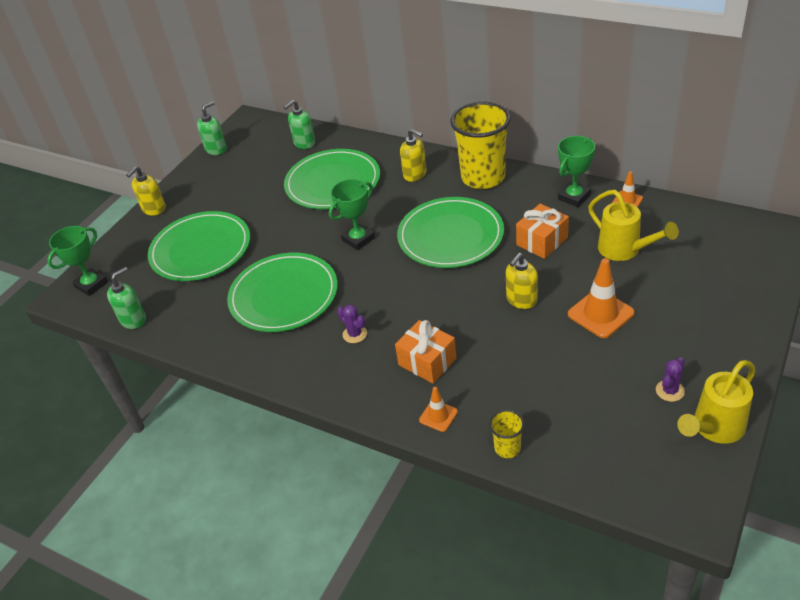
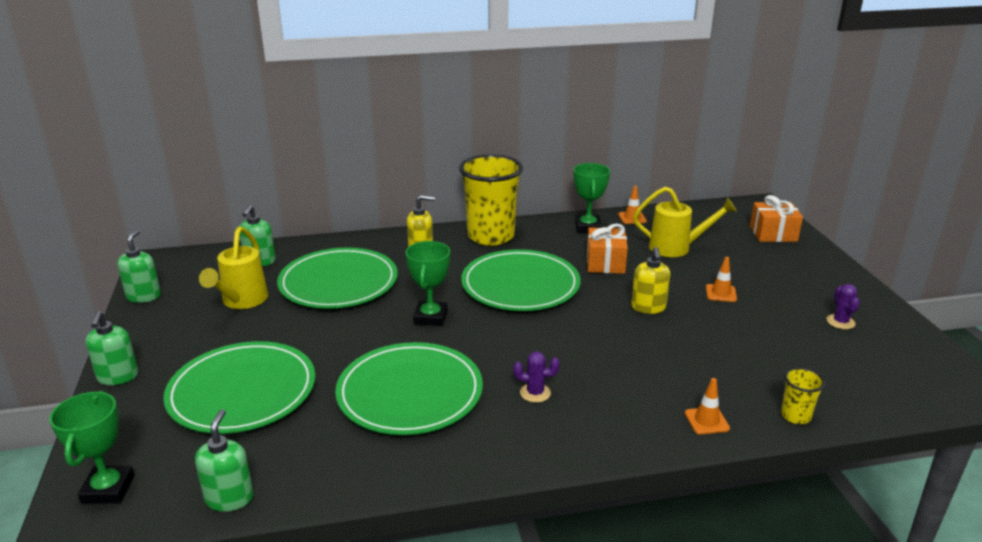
camera: 45 degrees left, 15 degrees down
(154, 209) = (118, 377): yellow soap dispenser -> green soap dispenser
(427, 361) = (635, 384): orange gift -> orange gift (773, 234)
(600, 314) = (721, 293): orange traffic cone -> orange traffic cone, size x0.56
(714, 428) = (901, 332): yellow watering can -> yellow watering can (242, 301)

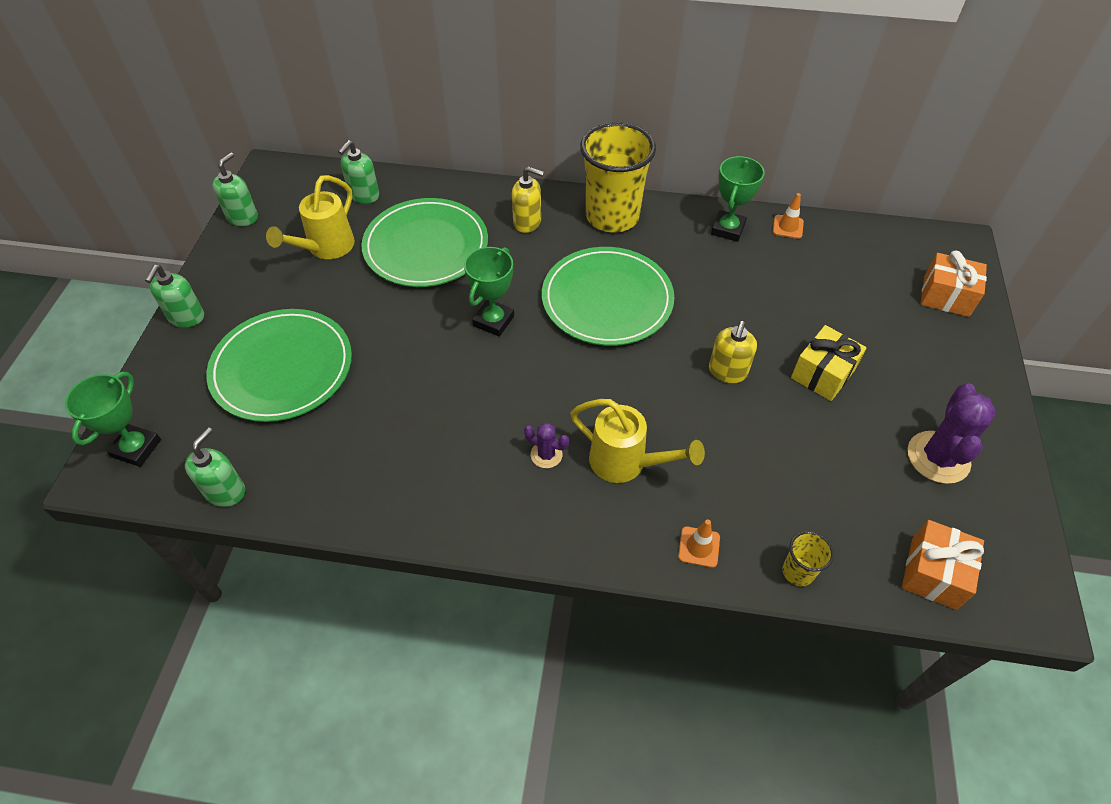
camera: 20 degrees right, 25 degrees up
(410, 392) = (428, 416): green plate -> none
(605, 263) = (717, 291): orange gift -> orange gift (933, 573)
(676, 248) = (812, 289): yellow watering can -> yellow watering can (626, 463)
(721, 293) = (822, 374): orange traffic cone -> yellow gift
(840, 322) = (938, 457): purple cactus -> purple cactus, size x1.91

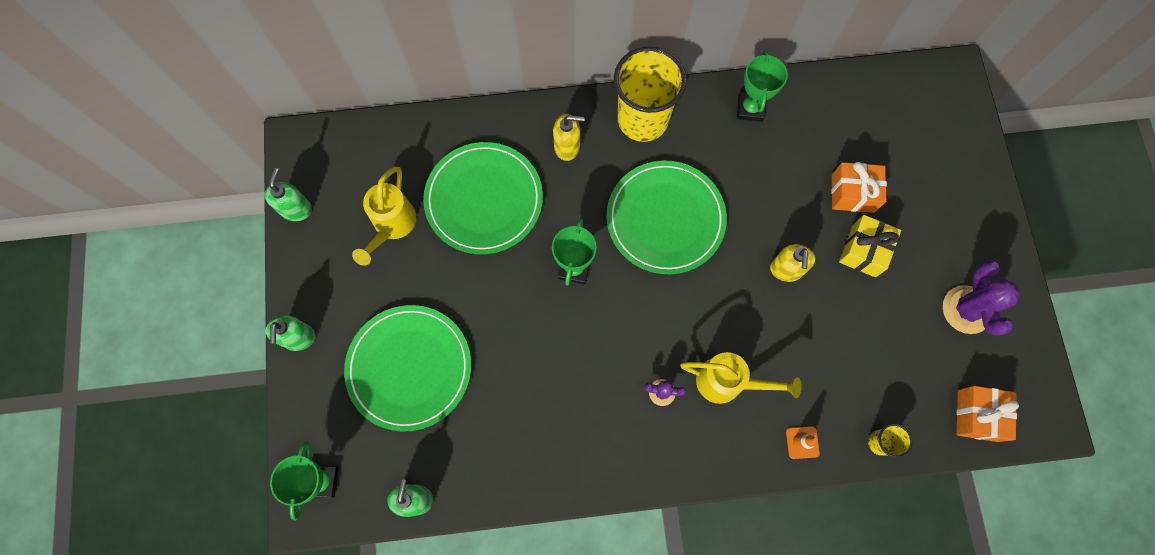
camera: 15 degrees left, 20 degrees up
(364, 195) = (401, 152): green soap dispenser -> none
(788, 227) = (802, 92): orange traffic cone -> none
(946, 296) = (951, 139): orange gift -> orange gift (852, 193)

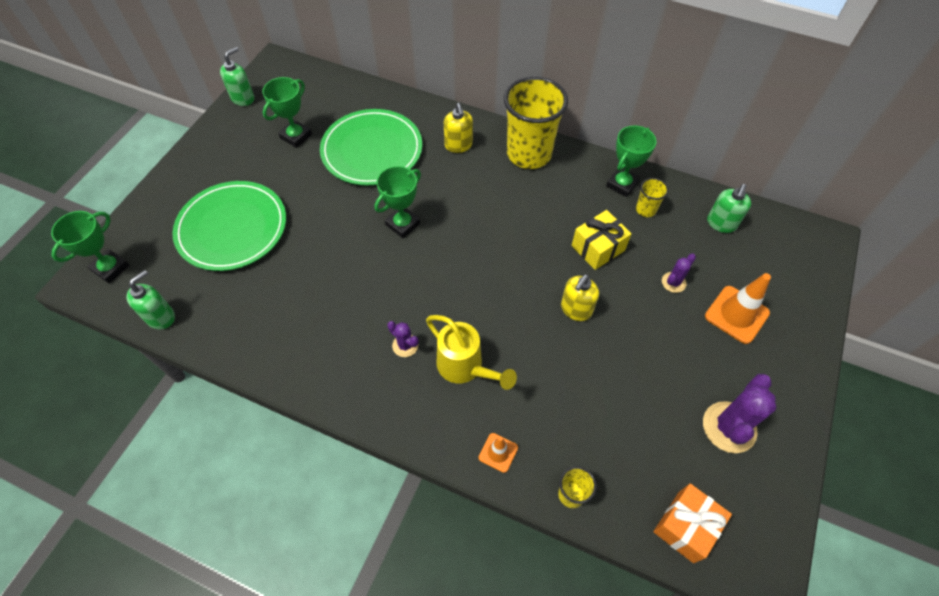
camera: 30 degrees right, 15 degrees down
(299, 338) = (177, 172): green soap dispenser -> green soap dispenser (721, 223)
(392, 226) = (296, 136): yellow watering can -> green trophy
(567, 147) = (458, 145): yellow soap dispenser -> yellow soap dispenser turned 45 degrees clockwise
(665, 219) = (499, 225): green plate -> none
(787, 126) = (646, 210): none -> yellow cup
(852, 193) = (673, 282): orange gift -> purple cactus
(863, 251) = (656, 330): yellow gift -> yellow gift (598, 248)
(920, 197) = (736, 314): none -> orange traffic cone

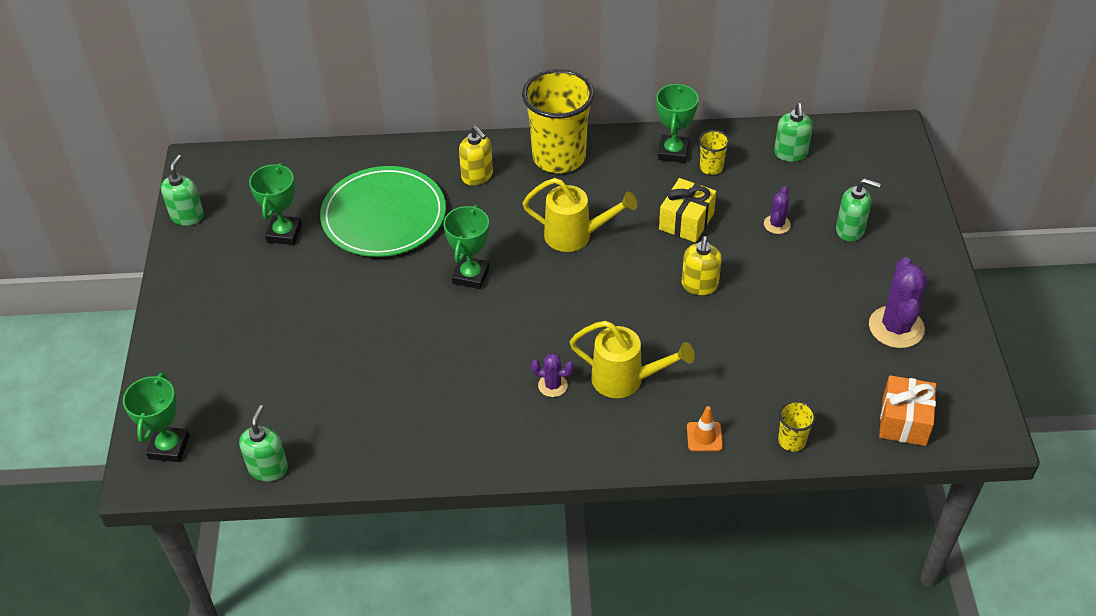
camera: 25 degrees left, 10 degrees down
(232, 228) = (281, 353): green plate -> none
(502, 224) = (575, 236): none -> yellow watering can
(736, 314) = (850, 230): orange traffic cone -> green soap dispenser

